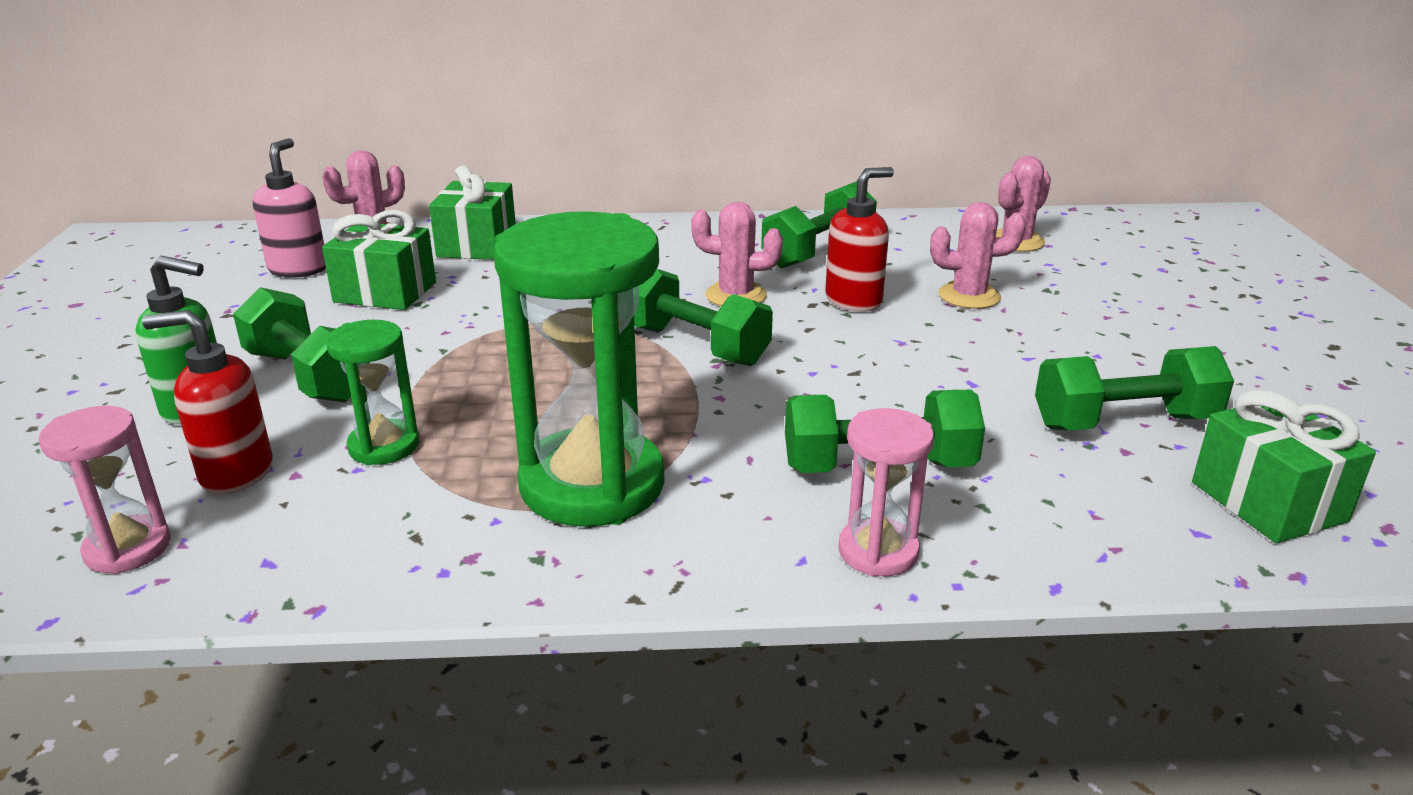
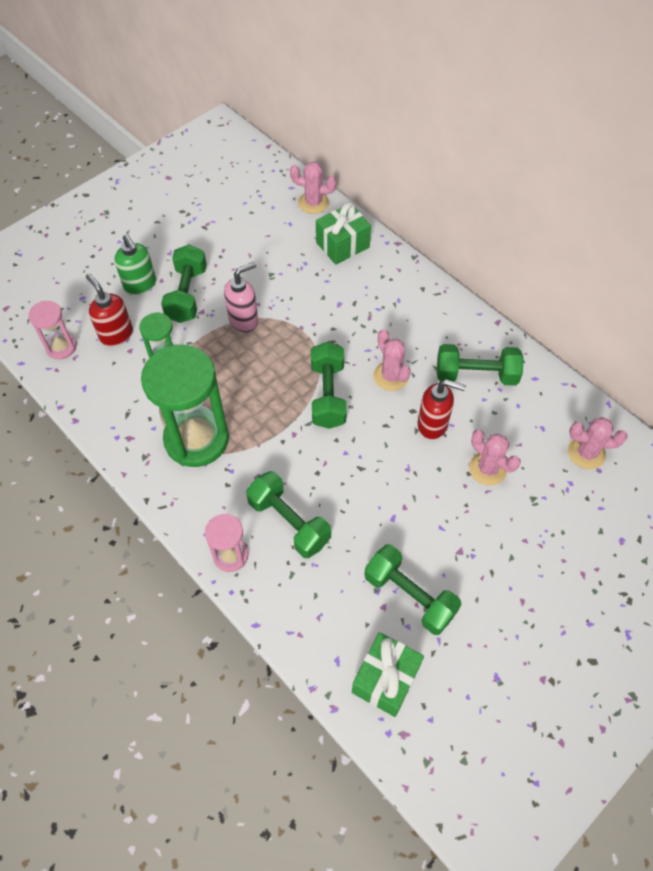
camera: 50 degrees right, 30 degrees up
(298, 269) = (259, 210): pink soap dispenser -> pink soap dispenser (244, 320)
(385, 292) = (269, 256): green gift -> none

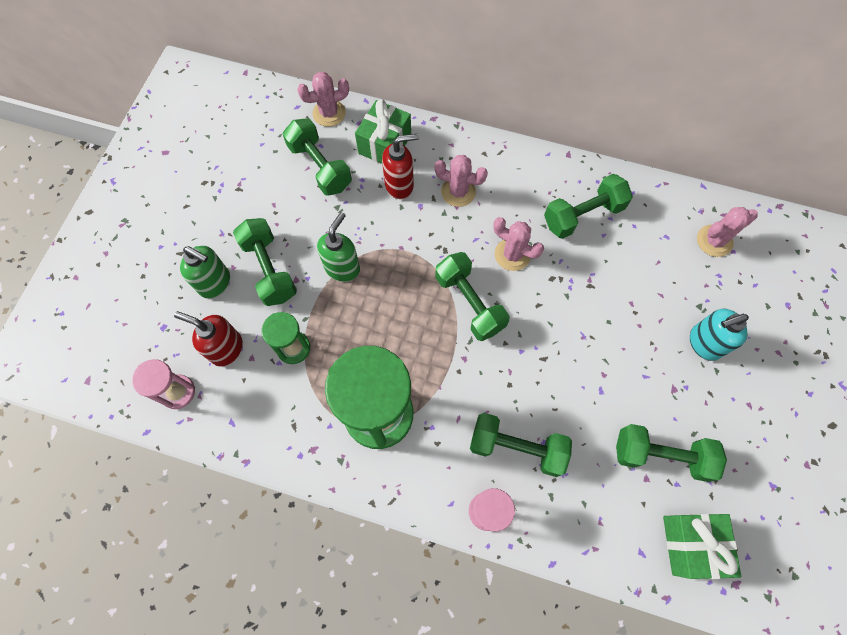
camera: 30 degrees left, 10 degrees up
(244, 320) = (342, 268): pink soap dispenser -> green soap dispenser
(278, 239) = (320, 167): none -> green dumbbell
(433, 425) = (577, 282): red soap dispenser -> red soap dispenser (400, 185)
(487, 469) = (648, 299): pink cactus -> pink cactus (458, 192)
(515, 529) = (704, 343): none -> turquoise soap dispenser

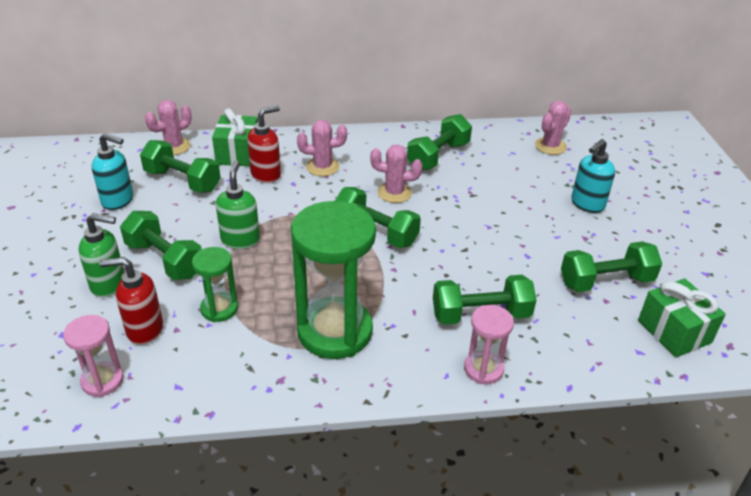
camera: 25 degrees left, 30 degrees down
(255, 175) = (118, 201): none -> turquoise soap dispenser

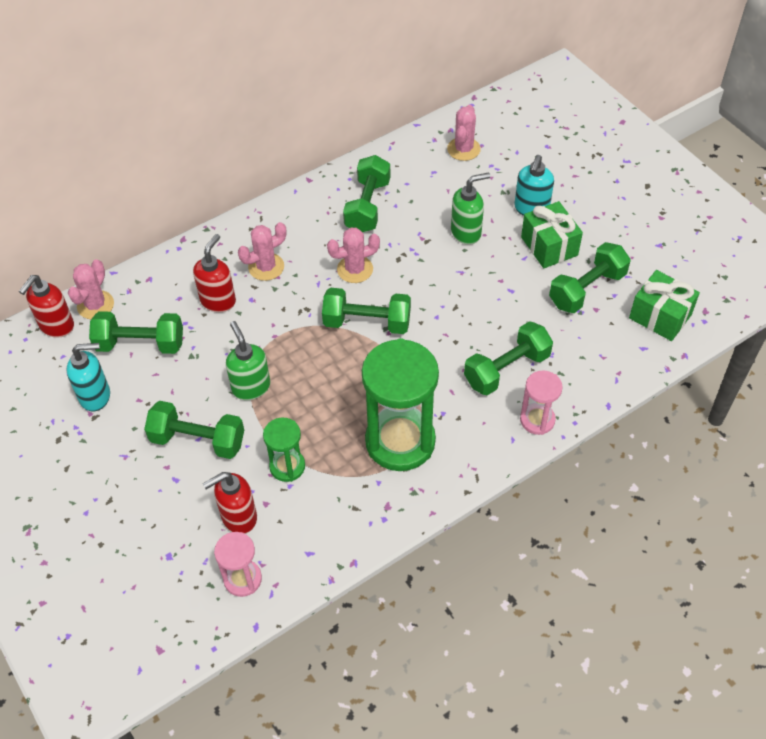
camera: 25 degrees left, 15 degrees up
(109, 284) = (168, 489): green soap dispenser -> green soap dispenser (466, 232)
(134, 149) = (56, 326): none -> red soap dispenser
(238, 154) = (169, 286): green gift -> green gift (549, 246)

